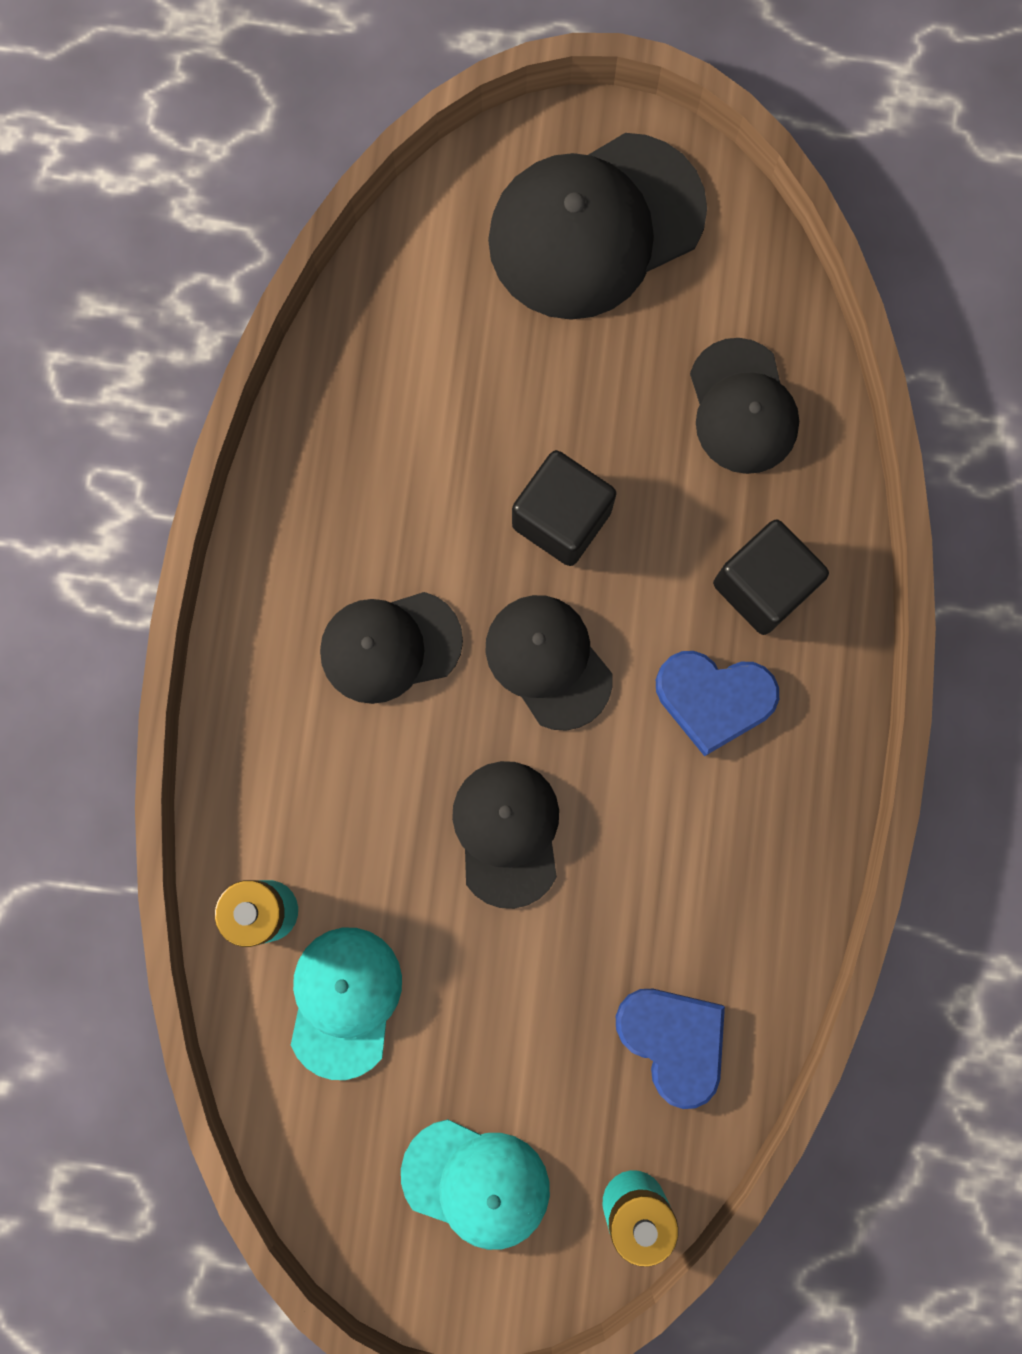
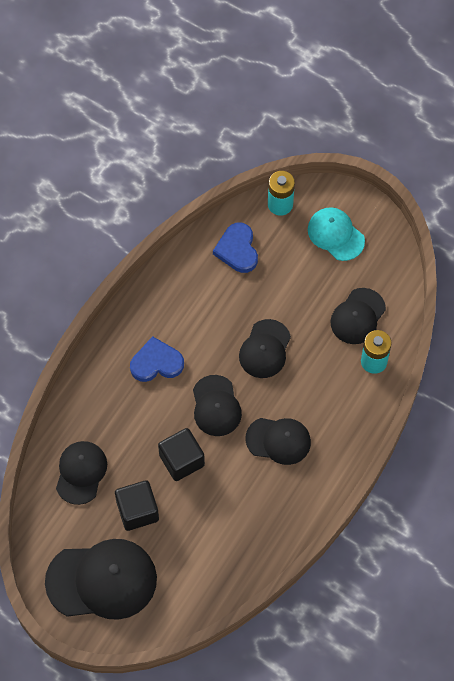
camera: 155 degrees left, 15 degrees down
(344, 1001) = (358, 316): turquoise cap -> black cap
(714, 699) = (156, 363): blue heart -> blue heart turned 45 degrees counterclockwise
(762, 586) = (113, 397): black cube -> black cube (137, 511)

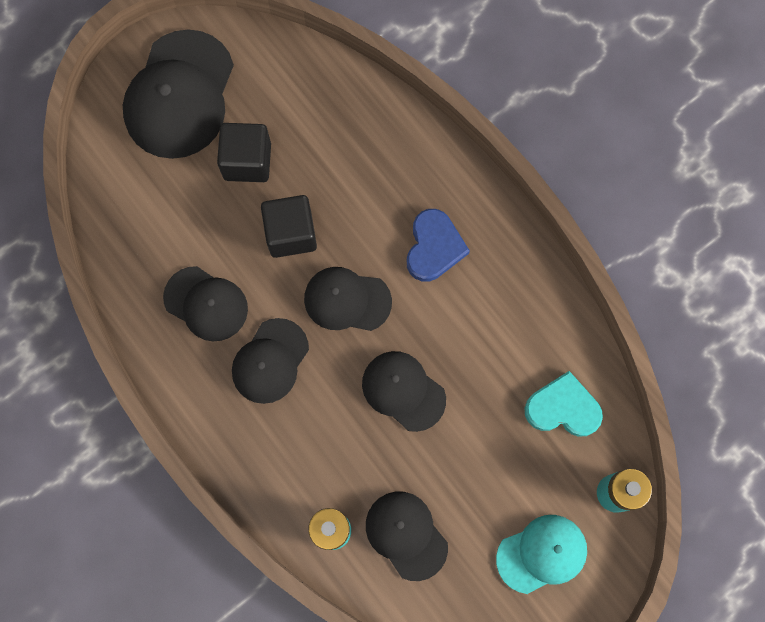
camera: 110 degrees right, 10 degrees up
(81, 472) = (322, 113): black cap -> black cap (206, 304)
(237, 250) = (563, 408): blue heart -> turquoise heart

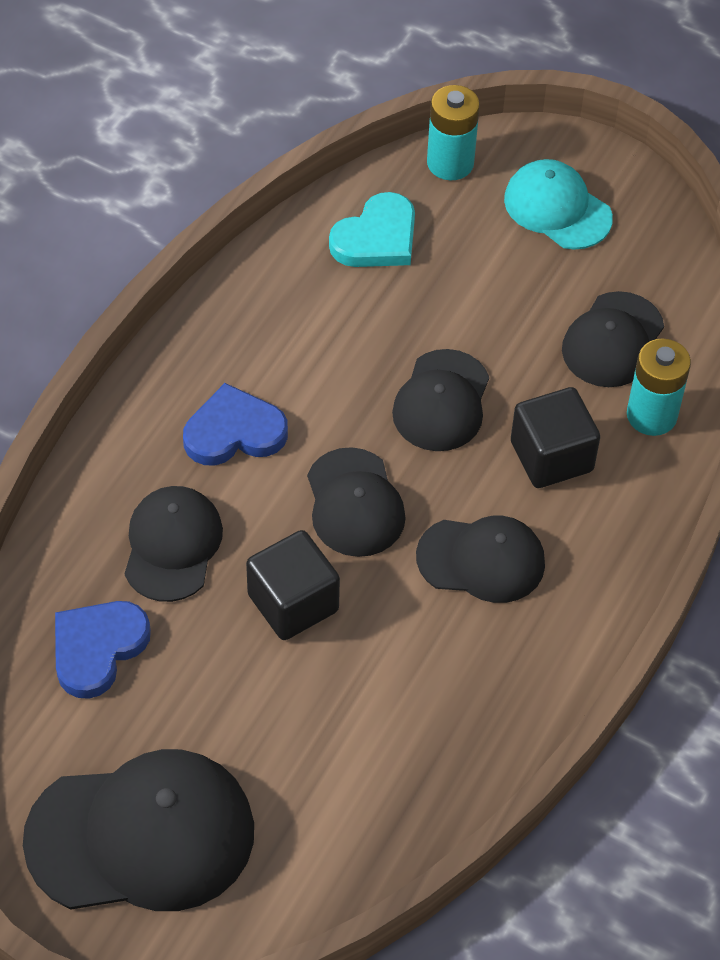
camera: 115 degrees left, 20 degrees down
(206, 304) = (443, 667): black cap -> black cap (172, 545)
(247, 161) = (209, 699): black cube -> black cube (551, 456)
(310, 112) = (97, 648): none -> blue heart
(563, 408) = (377, 238): turquoise heart -> turquoise heart turned 120 degrees counterclockwise

